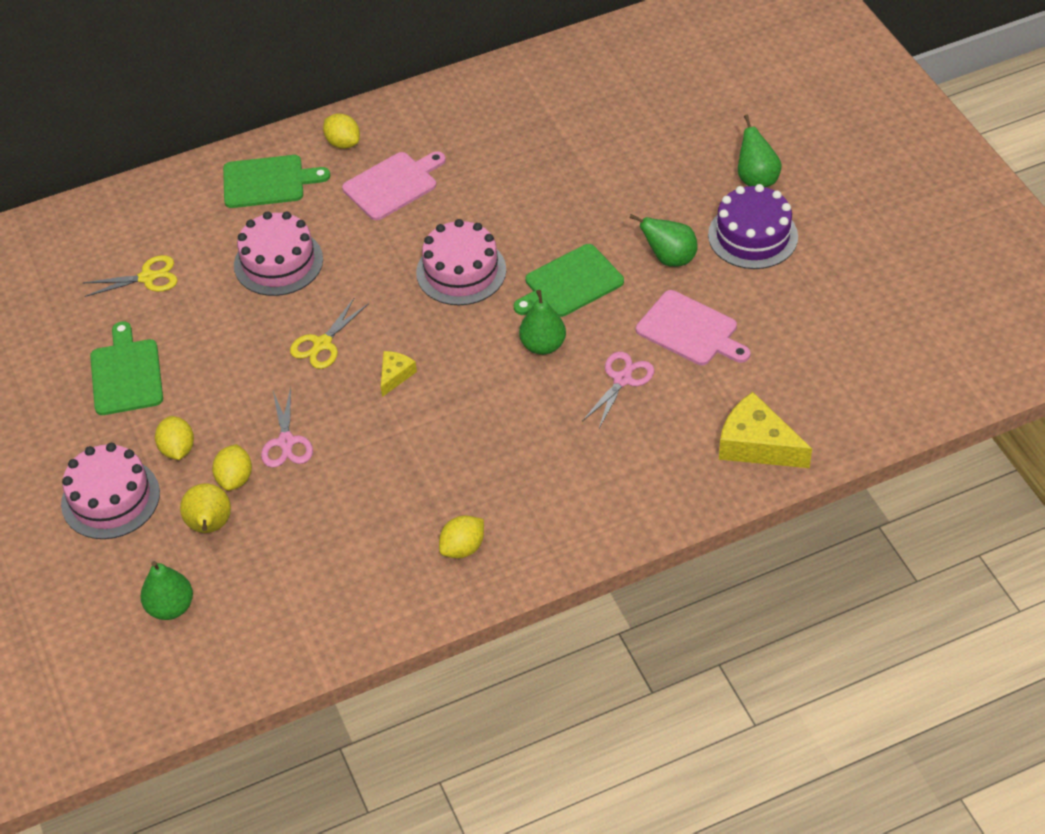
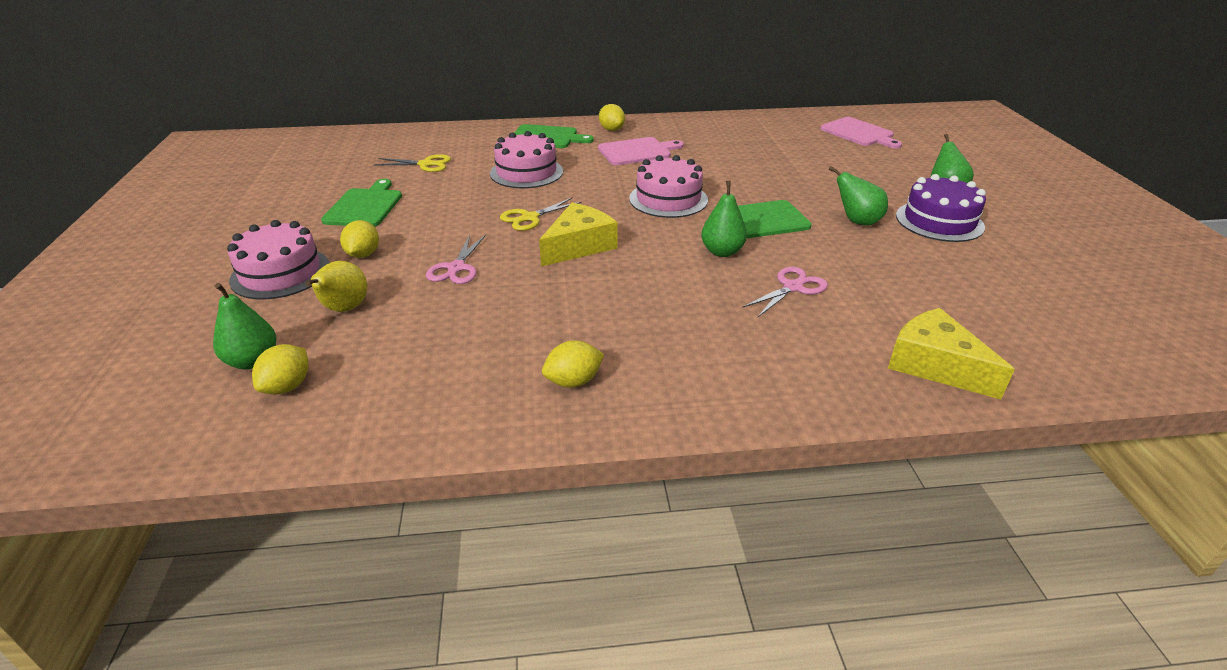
camera: 15 degrees right, 15 degrees down
(235, 478) = (394, 282): yellow lemon -> yellow lemon (287, 386)
(395, 375) = (579, 246): yellow cheese -> yellow cheese, size x1.88
(690, 330) = (870, 267): pink cutting board -> pink cutting board (859, 133)

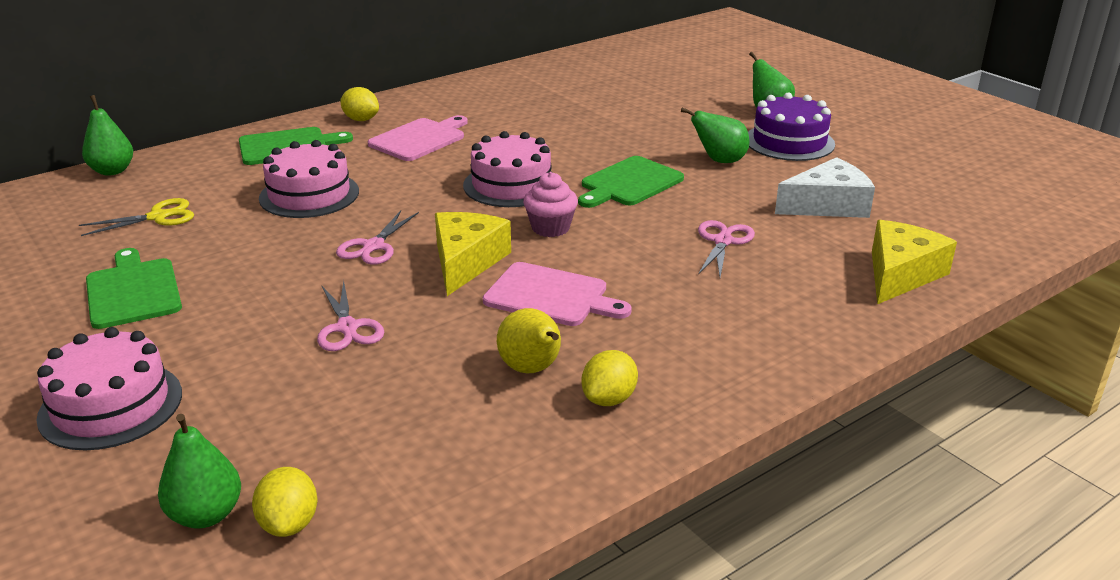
camera: 30 degrees left, 5 degrees down
(344, 309) = (257, 417): yellow pear -> yellow pear (532, 369)
(363, 254) = (204, 348): yellow lemon -> none
(530, 218) = (373, 246): yellow scissors -> pink scissors
(664, 238) = (550, 228): none -> pink cupcake
(722, 252) = (623, 225): green pear -> green pear (112, 171)
(859, 133) = (636, 68): pink cutting board -> pink cutting board (551, 296)
(922, 284) = (828, 205): none -> white cheese
(934, 365) = (900, 274): yellow cheese -> yellow cheese turned 105 degrees clockwise

